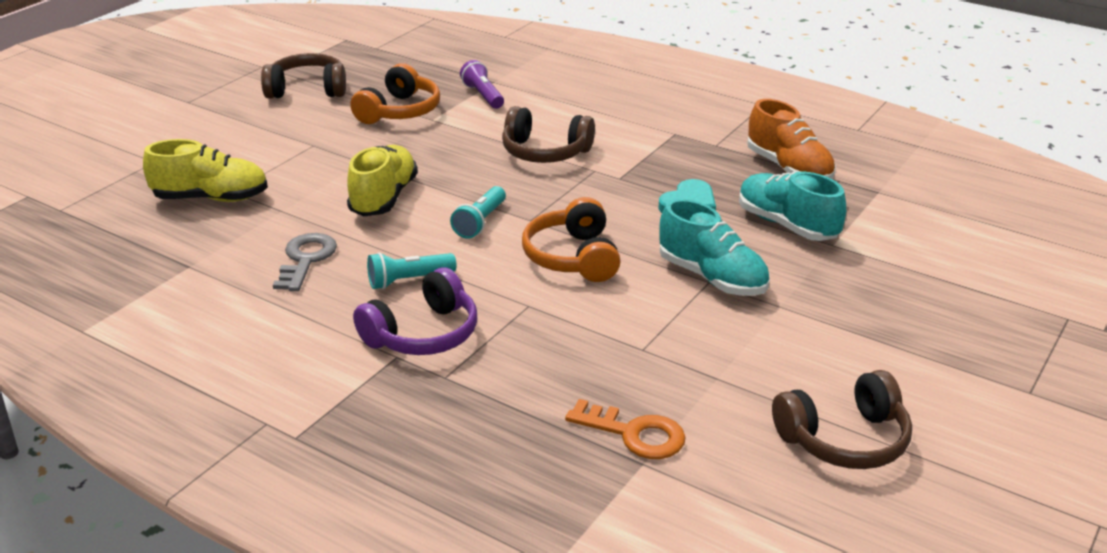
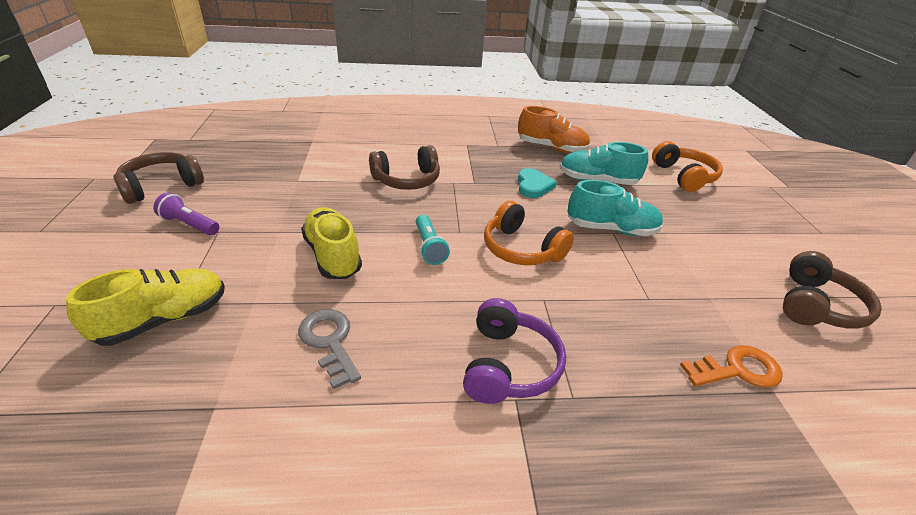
camera: 40 degrees left, 5 degrees up
(399, 111) = (264, 181): orange headphones -> orange headphones (684, 176)
(409, 280) = (438, 320): turquoise flashlight -> none
(483, 96) = (315, 153): purple flashlight -> purple flashlight (189, 225)

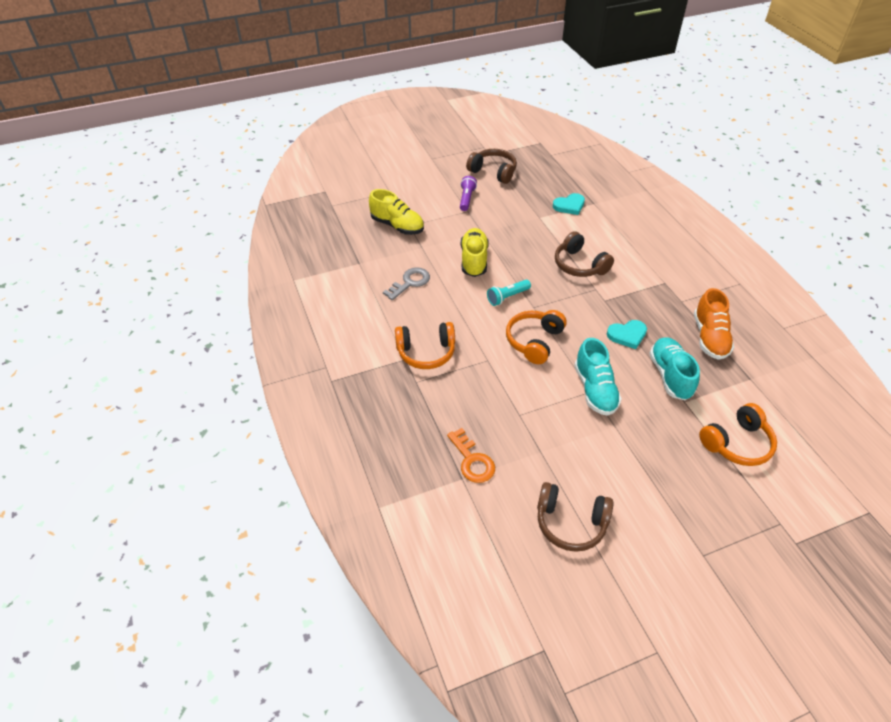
camera: 75 degrees right, 10 degrees up
(299, 156) = (569, 206): none -> turquoise heart
(333, 256) = (474, 260): yellow shoe -> yellow shoe turned 45 degrees counterclockwise
(508, 365) = (426, 352): purple headphones -> orange headphones

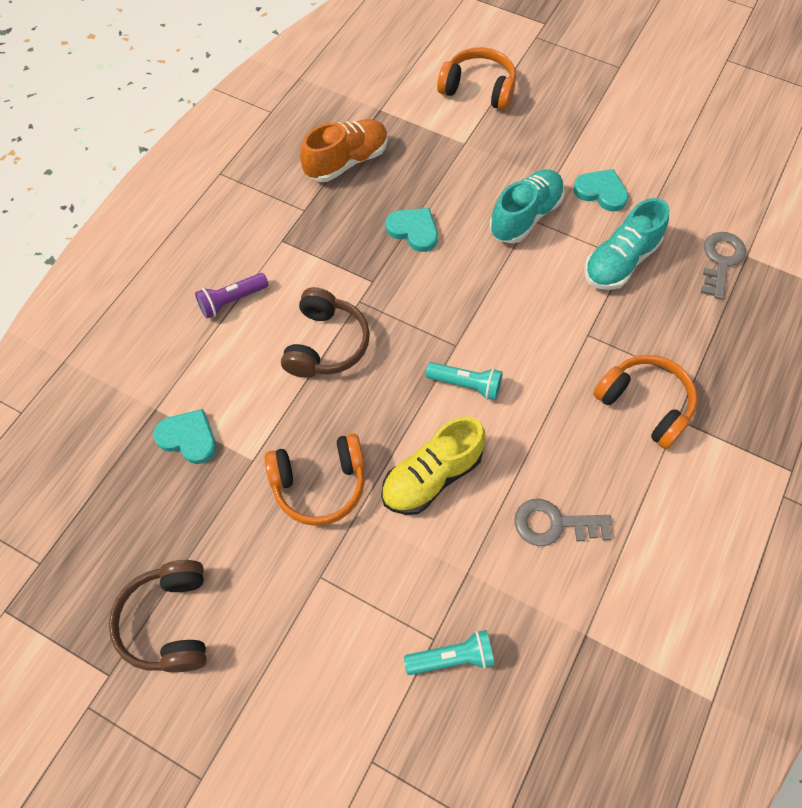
camera: 130 degrees left, 15 degrees up
(397, 226) = (452, 657): yellow shoe -> turquoise flashlight
(466, 199) = (288, 604): purple flashlight -> purple flashlight (232, 301)
(472, 460) = (721, 261): orange key -> grey key
(534, 341) = (512, 309): orange headphones -> orange headphones (319, 484)
(570, 523) = (691, 155): brown headphones -> none
(582, 442) = (601, 192): none -> turquoise heart
(670, 376) = (440, 168): turquoise shoe -> turquoise shoe (620, 262)

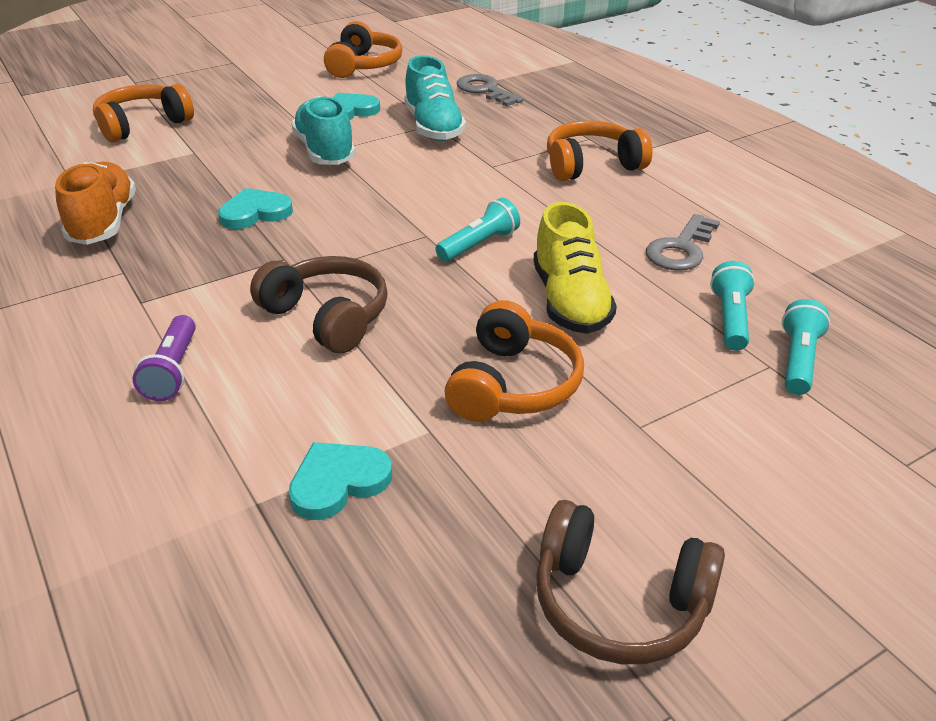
camera: 60 degrees left, 25 degrees down
(477, 593) = (730, 319): none -> turquoise flashlight
(691, 151) = (363, 65): none -> orange headphones

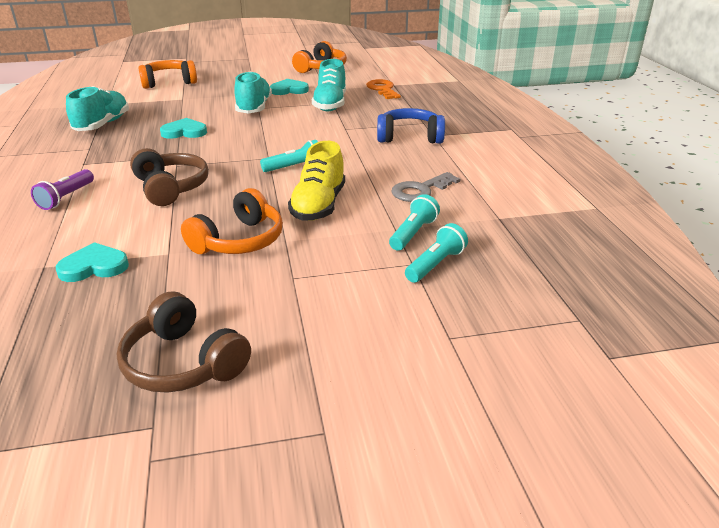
camera: 20 degrees right, 5 degrees down
(103, 223) = (102, 125): orange shoe -> turquoise shoe
(485, 90) = (383, 89): grey key -> orange key
(592, 165) = (409, 137): orange headphones -> blue headphones

